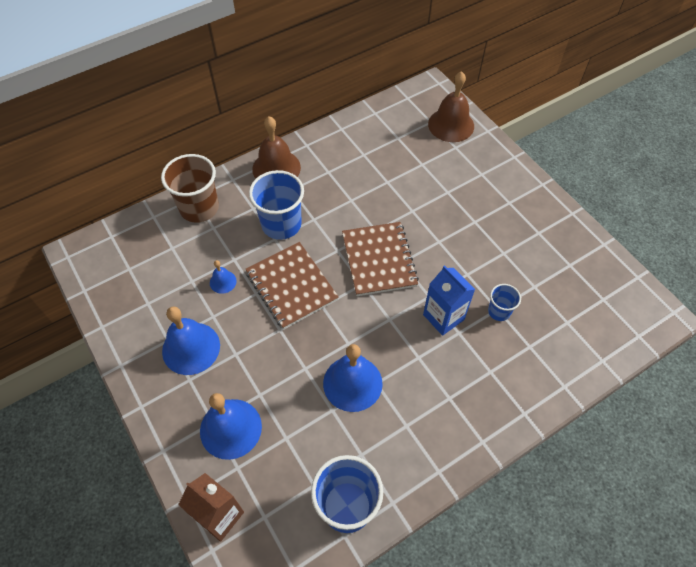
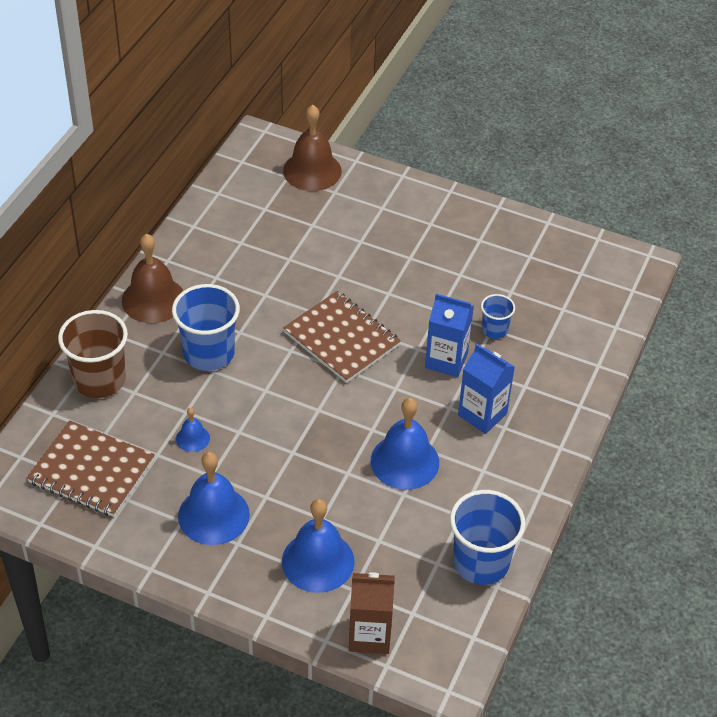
camera: 35 degrees left, 10 degrees down
(291, 286) = (271, 406): brown notebook -> brown notebook (91, 471)
(439, 377) = (482, 414): none -> blue carton

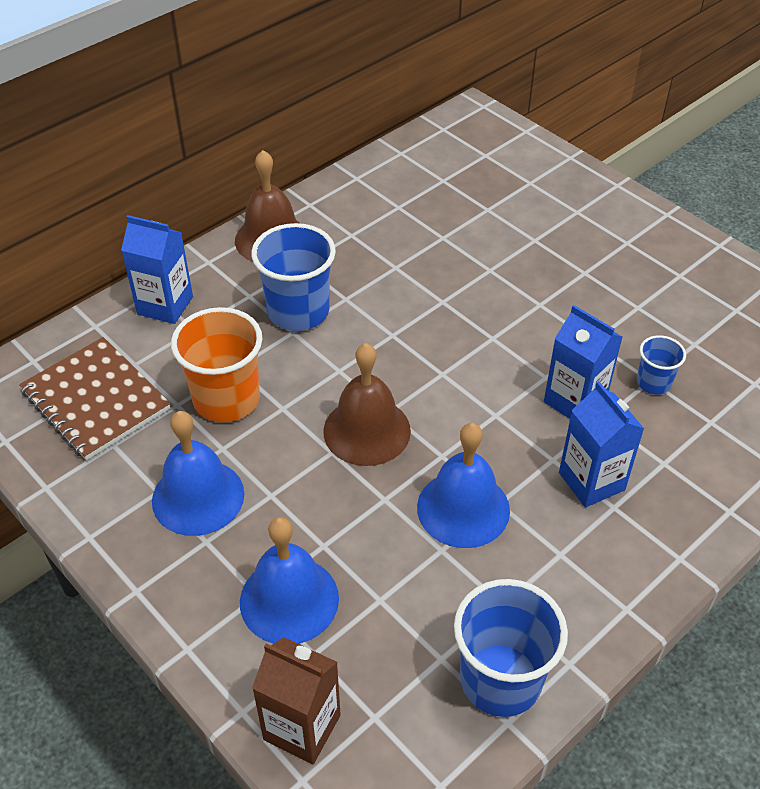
camera: 25 degrees right, 0 degrees up
(99, 380) = (165, 305): brown cup -> blue carton
(193, 438) = (226, 399): blue bell -> orange cup
(312, 171) = (515, 155): brown bell -> brown bell (367, 430)
(341, 339) = (458, 339): brown notebook -> none

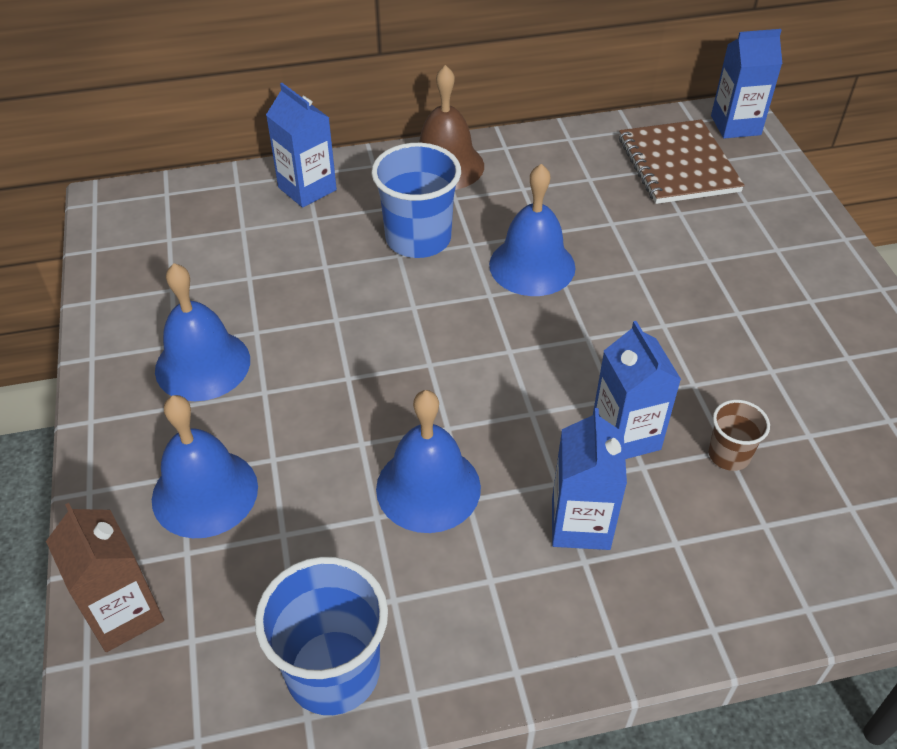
camera: 30 degrees right, 0 degrees up
(96, 400) = (188, 246): brown notebook -> brown notebook (678, 164)
(226, 399) = (294, 290): orange cup -> none
(367, 430) = (395, 373): brown bell -> none
(407, 297) = (532, 266): none -> blue bell
(477, 121) = (735, 125): none -> blue carton
(653, 382) = (729, 455): blue cup -> brown cup

